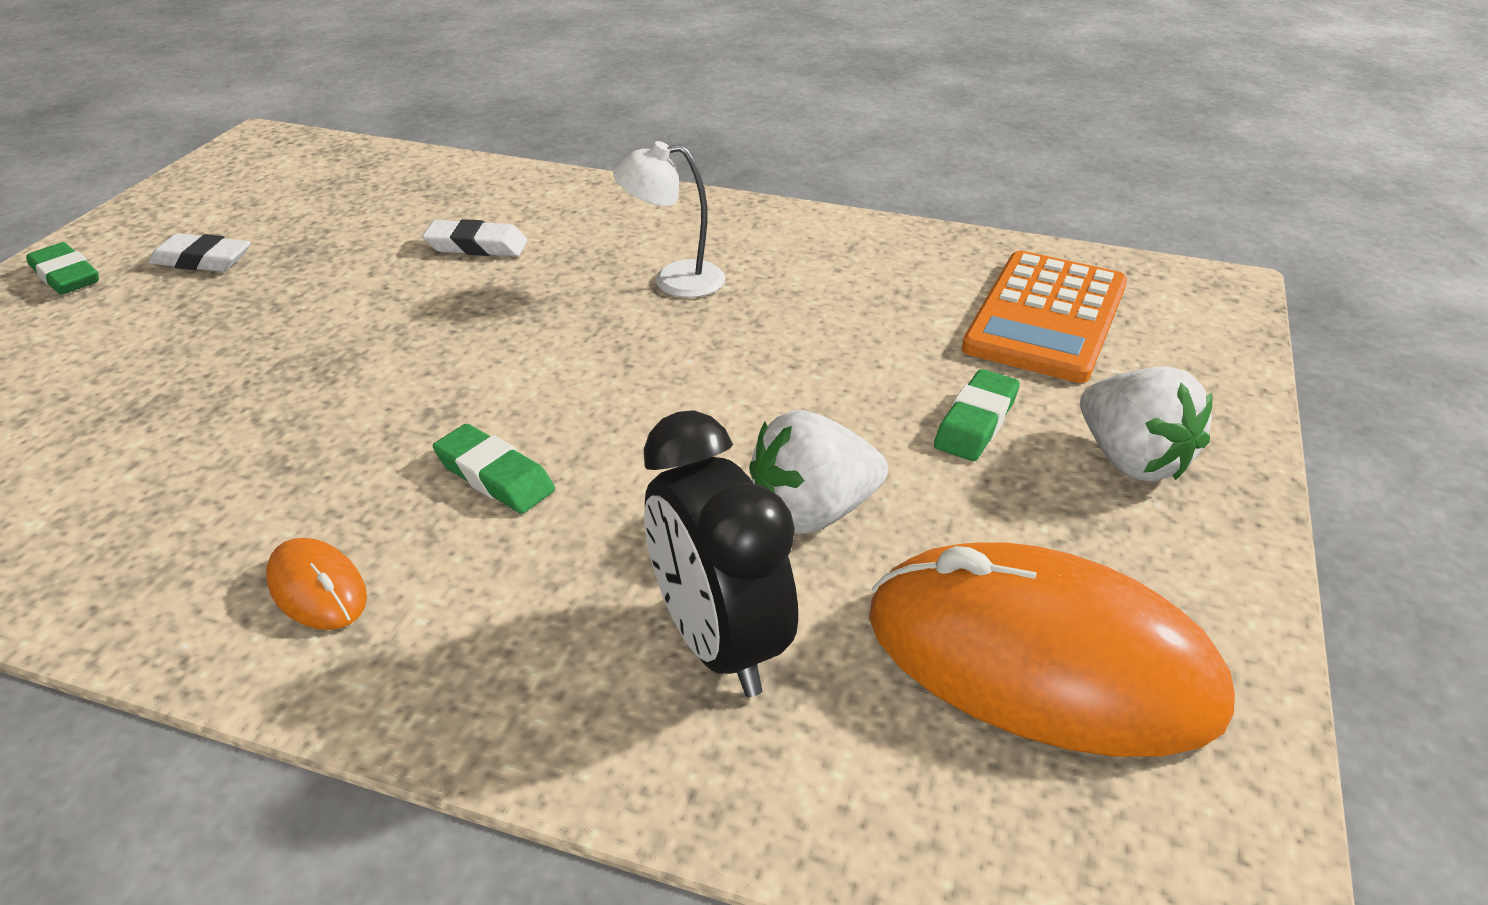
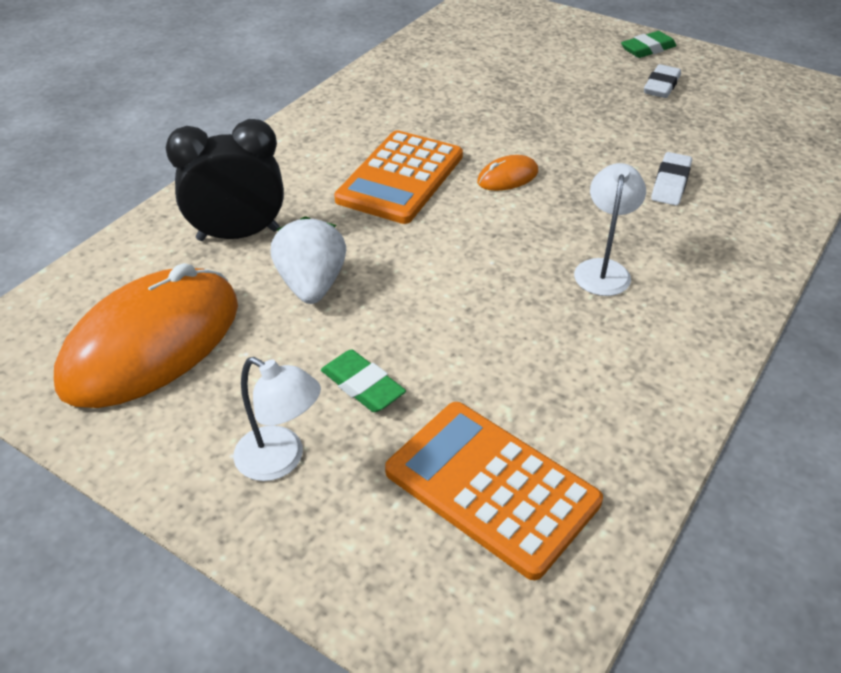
camera: 105 degrees right, 5 degrees up
(317, 588) = (343, 129): orange mouse -> orange mouse (507, 177)
(495, 476) = (400, 178): green eraser -> orange calculator
(1131, 459) = (281, 460): white strawberry -> white lamp

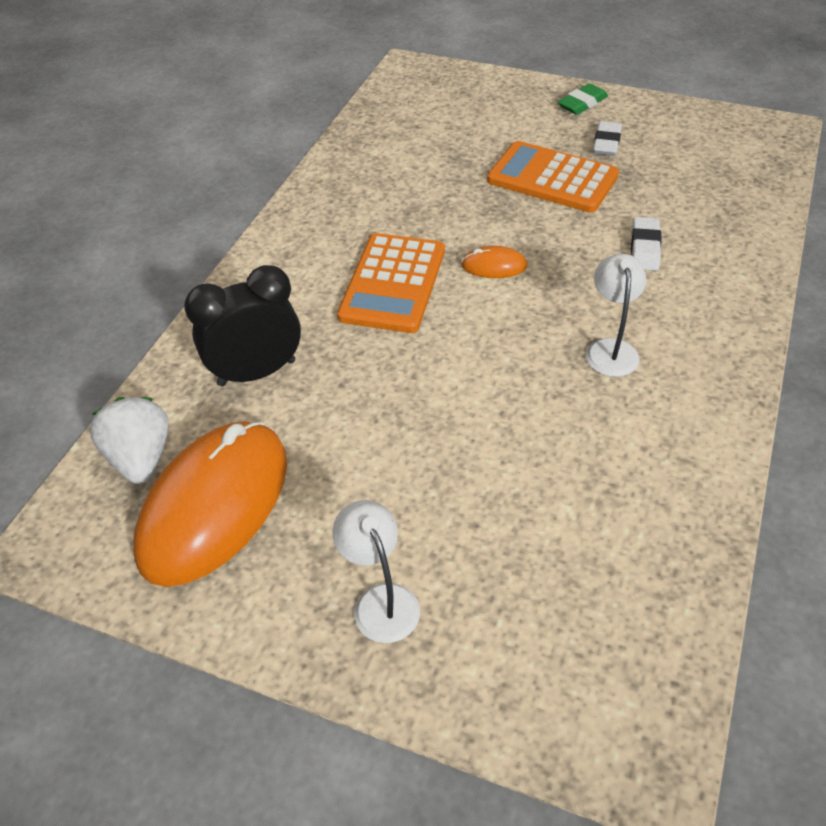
camera: 10 degrees left, 5 degrees up
(281, 460) = (381, 600): white lamp -> white lamp turned 135 degrees counterclockwise
(312, 285) = (347, 414): white strawberry -> white strawberry (141, 458)
(362, 386) = (430, 510): green eraser -> none
(491, 487) = (578, 587): orange calculator -> orange calculator (552, 178)
(507, 177) = (494, 266): orange mouse -> orange mouse turned 45 degrees clockwise

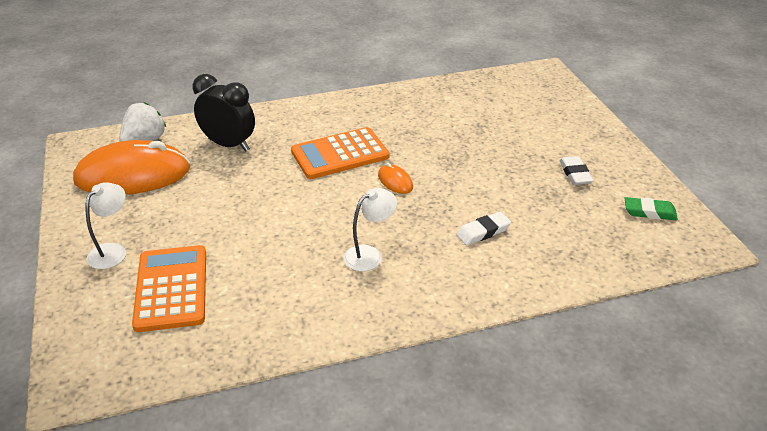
camera: 50 degrees right, 10 degrees down
(552, 178) = (507, 168): orange calculator -> orange calculator (171, 288)
(582, 103) = (605, 147): green eraser -> green eraser (649, 212)
(606, 143) = (575, 174): white eraser -> white eraser turned 75 degrees counterclockwise

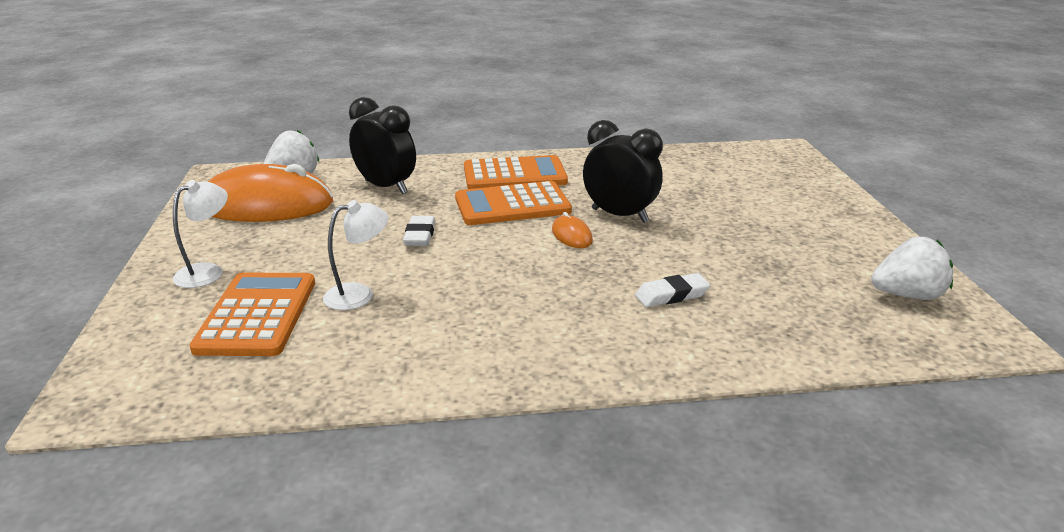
camera: 10 degrees right, 10 degrees down
(333, 121) = (514, 175): none -> orange calculator
(369, 254) = (516, 305): white lamp -> white lamp (359, 294)
(428, 156) = (619, 215): none -> black clock
(575, 174) = (808, 247): white eraser -> white eraser (420, 235)
(649, 212) = (907, 295): green eraser -> white strawberry

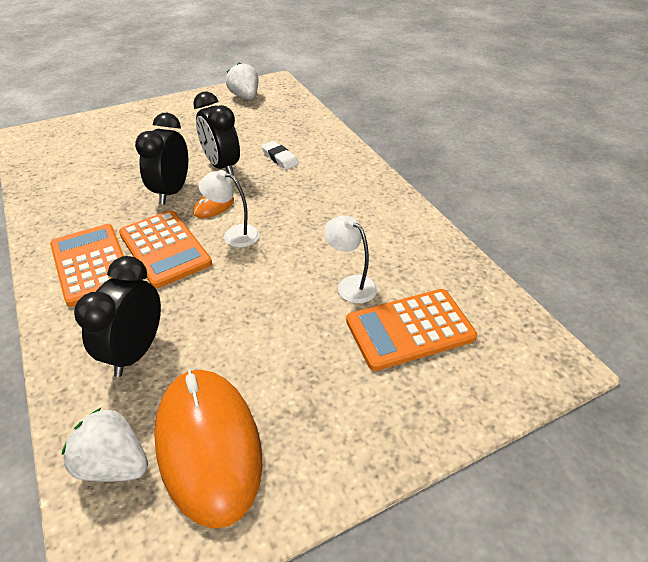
camera: 110 degrees left, 15 degrees up
(207, 272) = (371, 405): white lamp -> white lamp (234, 234)
(420, 235) = (242, 285): white eraser -> none
(666, 250) = (222, 166): none -> black clock

